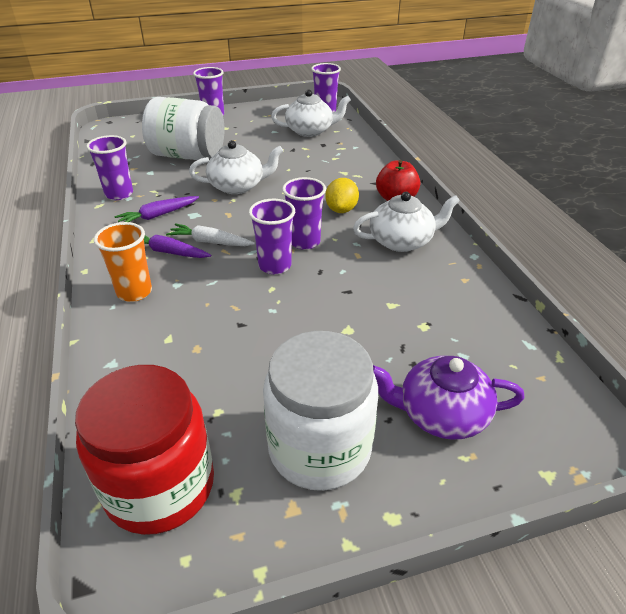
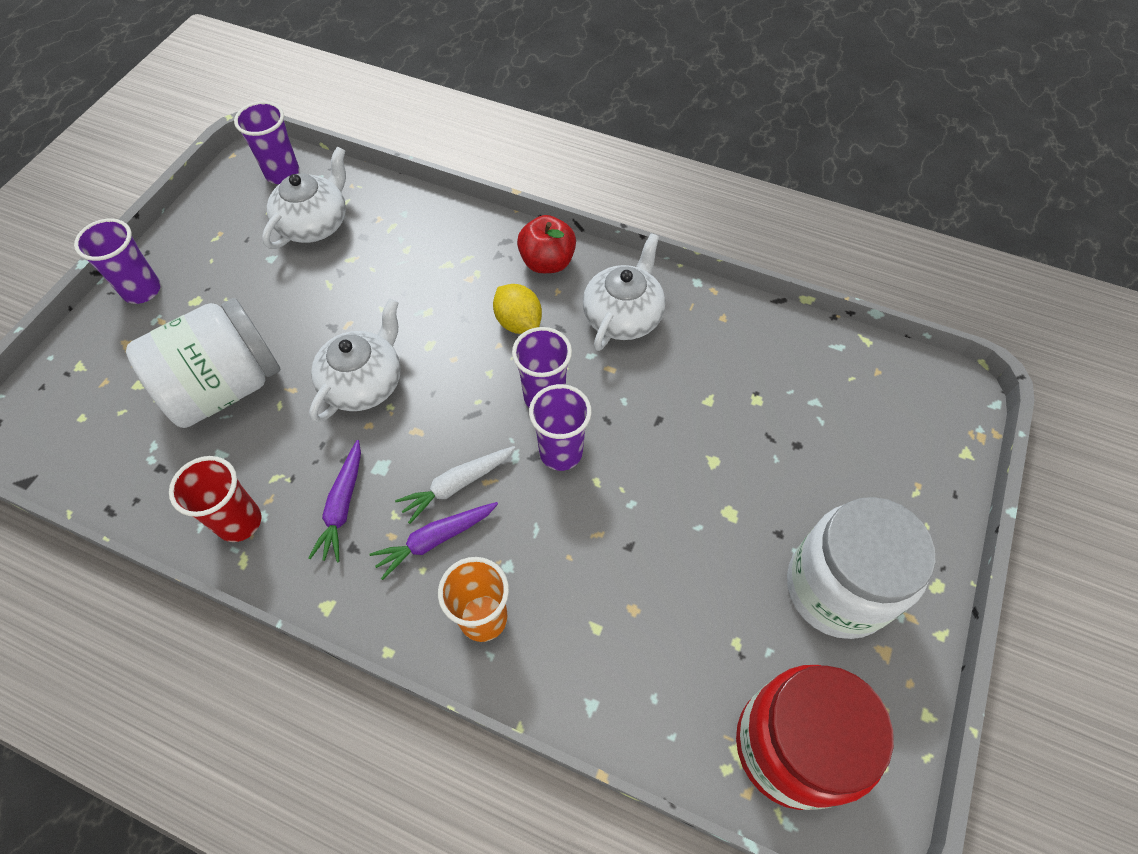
camera: 50 degrees left, 20 degrees up
(119, 194) = (239, 522): purple cup -> red cup
(441, 414) = (864, 472): purple teapot -> none

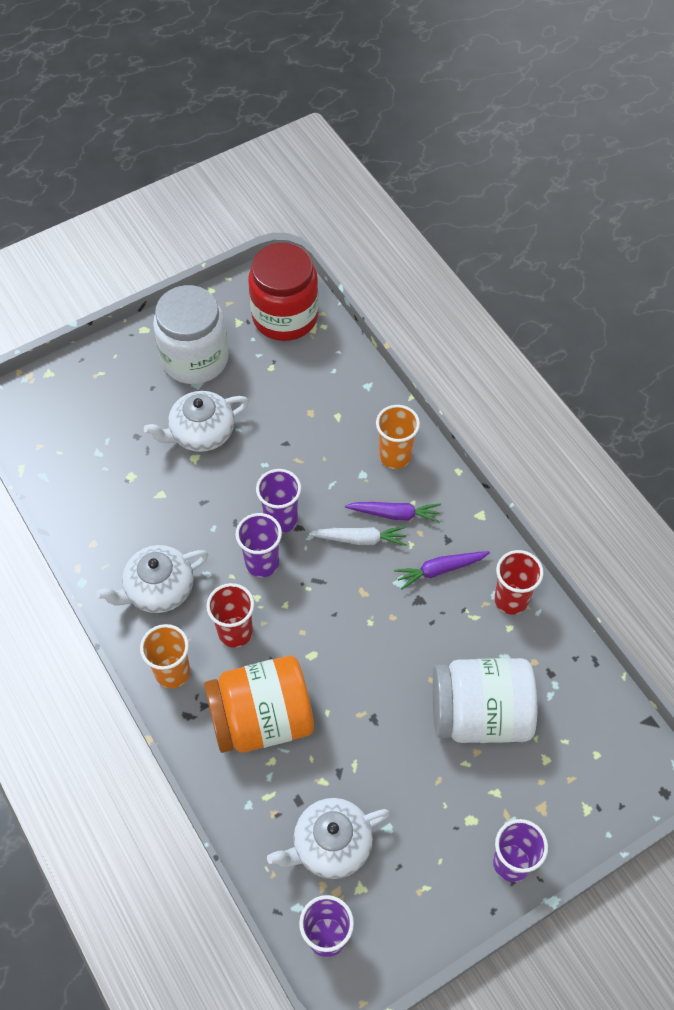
camera: 145 degrees left, 0 degrees up
(342, 506) = (440, 570): purple carrot -> purple carrot turned 150 degrees counterclockwise
(364, 383) = (377, 652): white teapot -> white teapot (201, 432)
(438, 272) = (262, 718): none -> orange jar
(518, 322) = (235, 632): yellow lemon -> red cup
(547, 262) = (172, 672): red apple -> orange cup

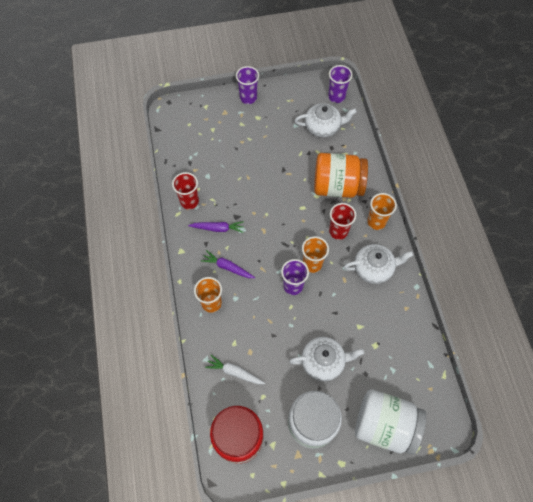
camera: 160 degrees left, 5 degrees up
(262, 563) = (312, 264): purple cup -> orange cup
(360, 539) = (253, 259): white carrot -> white carrot (235, 372)
(480, 714) = (232, 156): white jar -> white jar (384, 425)

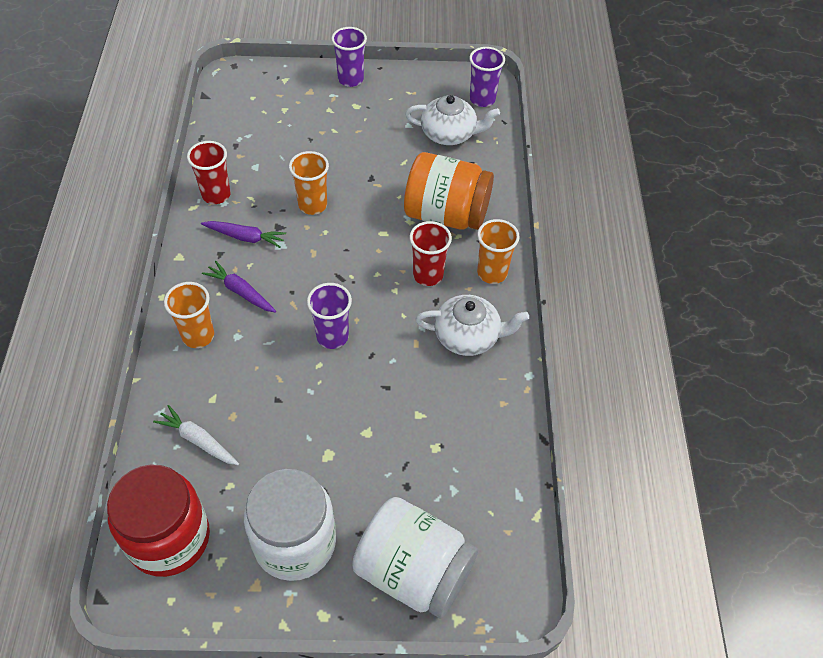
camera: 10 degrees right, 10 degrees down
(312, 264) = (372, 312): orange cup -> orange cup (312, 205)
(323, 361) = (344, 454): white teapot -> none

